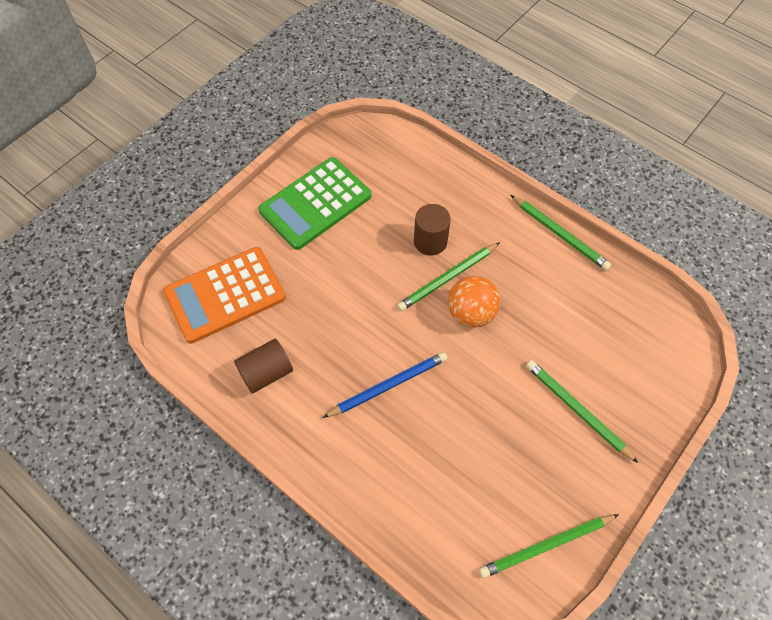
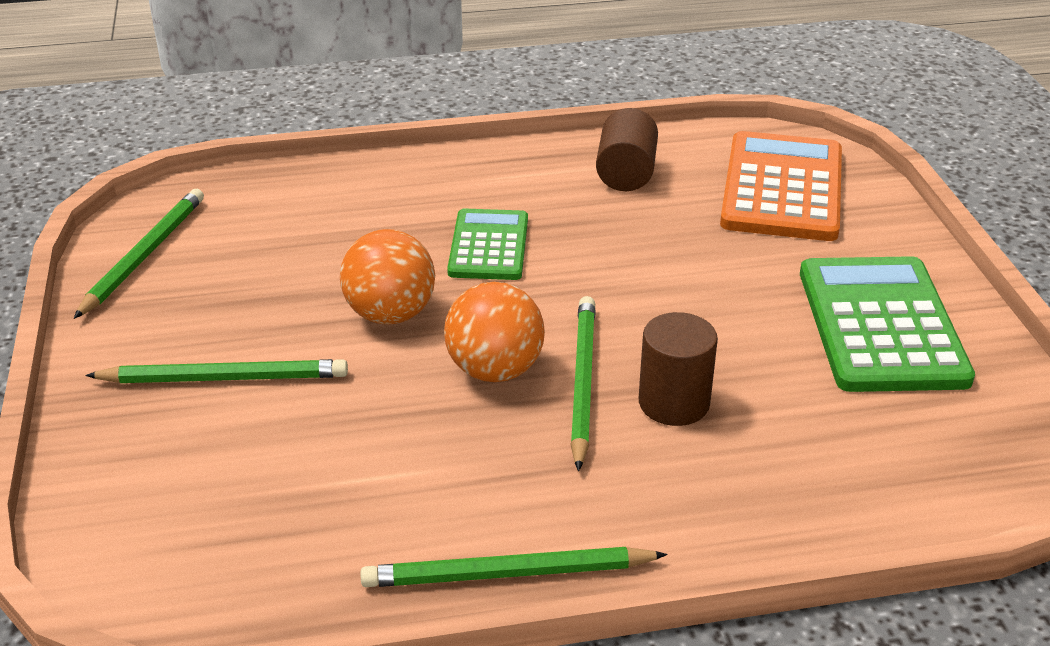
camera: 130 degrees right, 25 degrees down
(388, 385) = (488, 246): blue pencil -> green calculator
(476, 383) = (390, 314): none -> orange ball

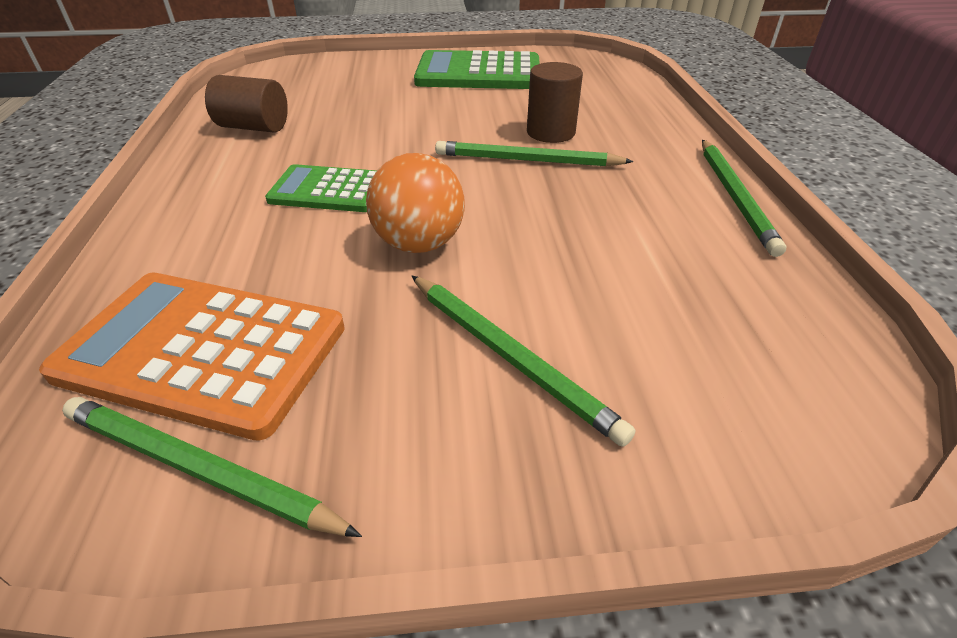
camera: 85 degrees left, 5 degrees up
(224, 378) = (510, 356): green pencil -> green pencil turned 135 degrees clockwise
(495, 370) = (510, 194): orange ball -> none
(782, 188) = (315, 81): orange calculator -> orange calculator (202, 351)

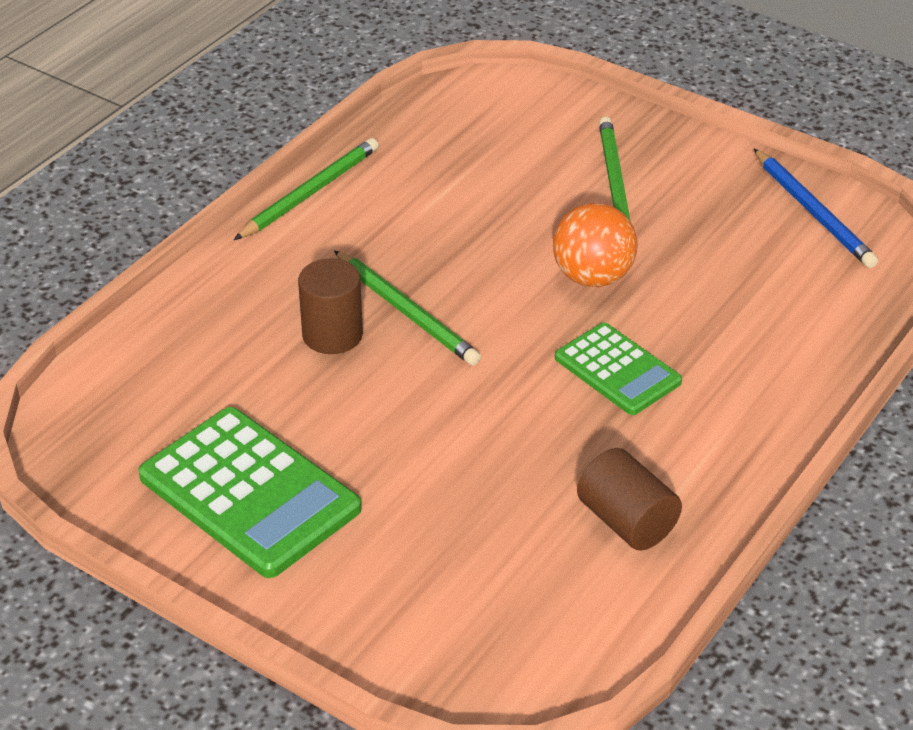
camera: 140 degrees left, 0 degrees up
(199, 470) = (813, 212): green pencil -> blue pencil
(202, 351) = (790, 271): orange calculator -> none

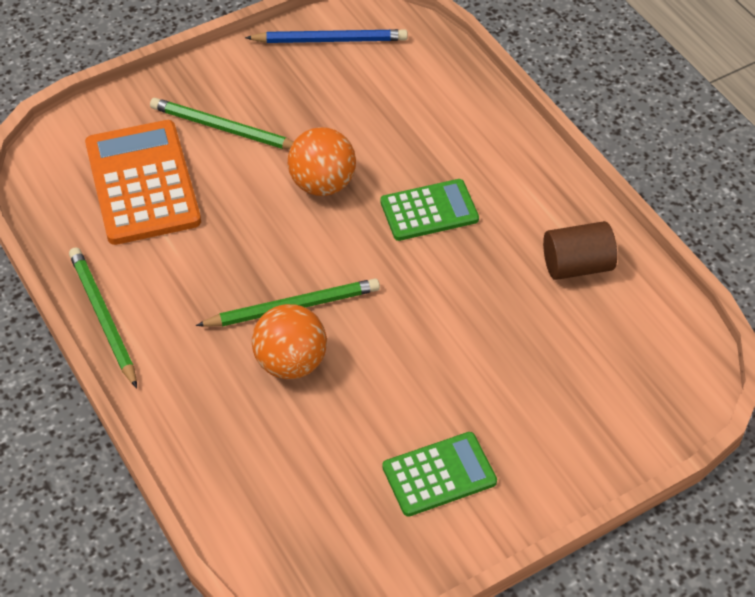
camera: 65 degrees left, 10 degrees up
(250, 493) = (439, 474): green calculator -> green calculator, size x0.61
(332, 335) = (291, 363): brown cylinder -> orange ball
(496, 156) = (142, 183): none -> orange calculator

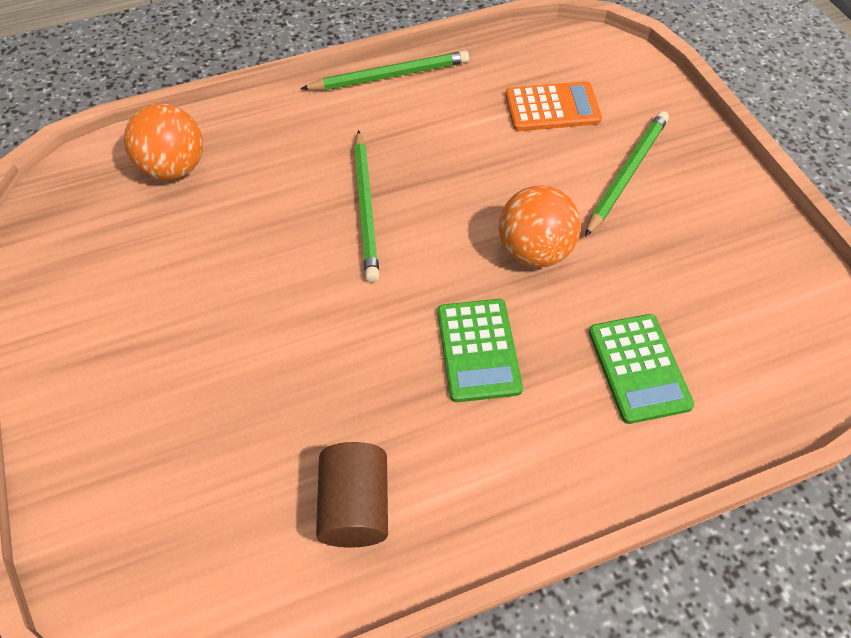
camera: 100 degrees right, 5 degrees up
(142, 183) = (552, 107): orange calculator -> orange calculator, size x0.61
(291, 363) = (297, 199): orange ball -> orange ball (174, 168)
(330, 40) = (784, 286): blue pencil -> none
(439, 474) = (120, 301): green calculator -> green calculator (639, 368)

